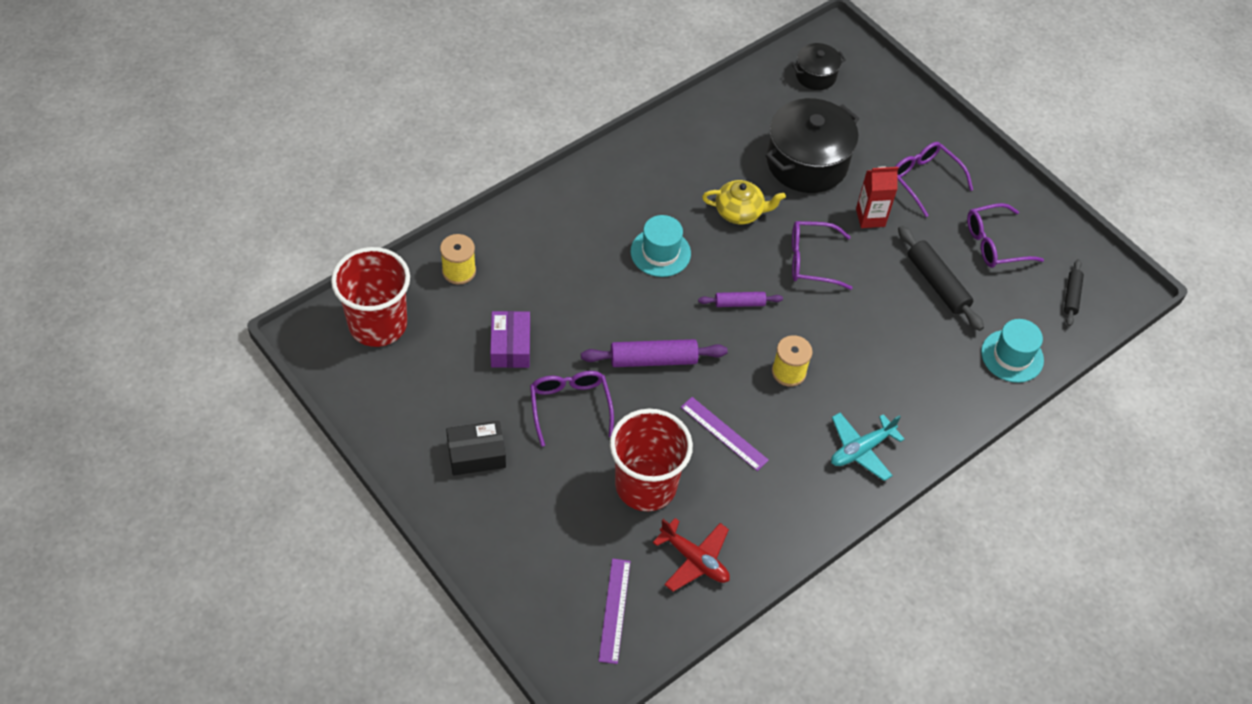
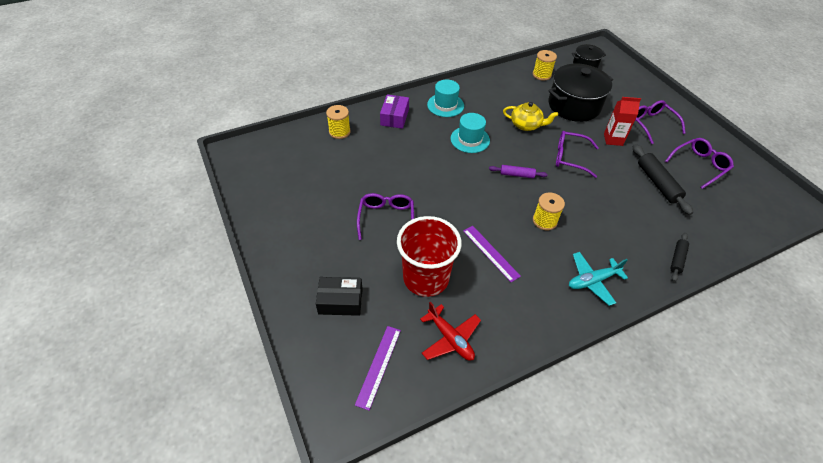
camera: 15 degrees right, 5 degrees down
(378, 324) = (278, 152): red cup -> none
(476, 454) = (313, 238): black box -> black box (340, 301)
(510, 346) = (358, 177): purple box -> purple box (394, 117)
(653, 359) = (451, 199): purple rolling pin -> none
(749, 108) = (541, 75): none -> yellow spool
(994, 243) = (699, 165): purple glasses -> purple glasses turned 150 degrees clockwise
(1012, 356) = (712, 236): turquoise hat -> turquoise hat (445, 105)
(1071, 296) = (757, 204): black rolling pin -> black rolling pin (677, 259)

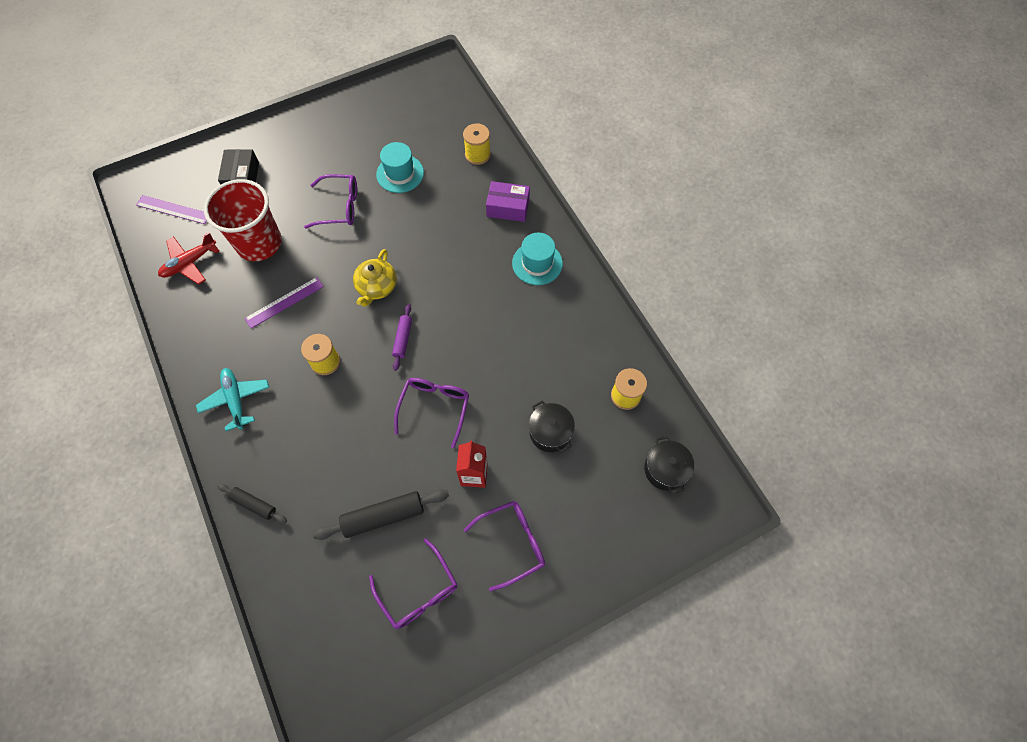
camera: 90 degrees right, 15 degrees up
(470, 139) = (468, 290): turquoise hat -> turquoise hat (400, 173)
(526, 125) = (500, 360): yellow teapot -> yellow teapot (376, 287)
(574, 105) = (550, 432): black pot -> black pot, size x0.53

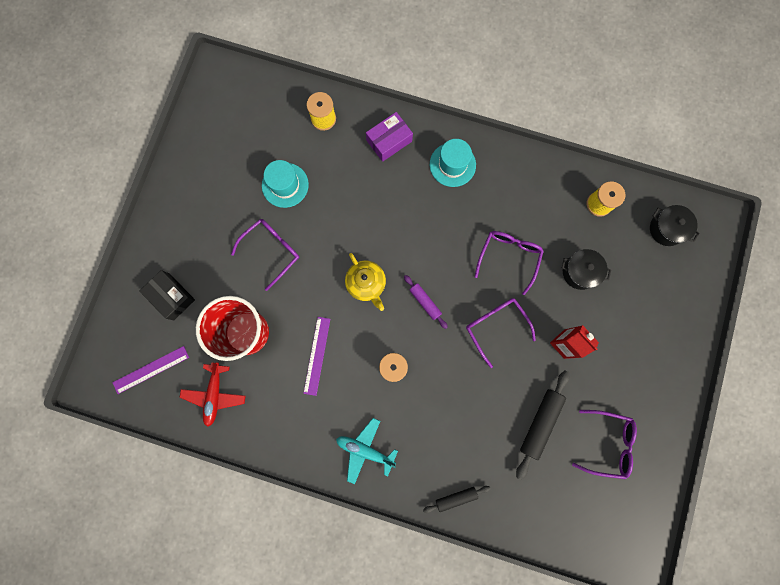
camera: 45 degrees left, 15 degrees up
(512, 543) = (628, 361): purple glasses -> purple glasses (508, 257)

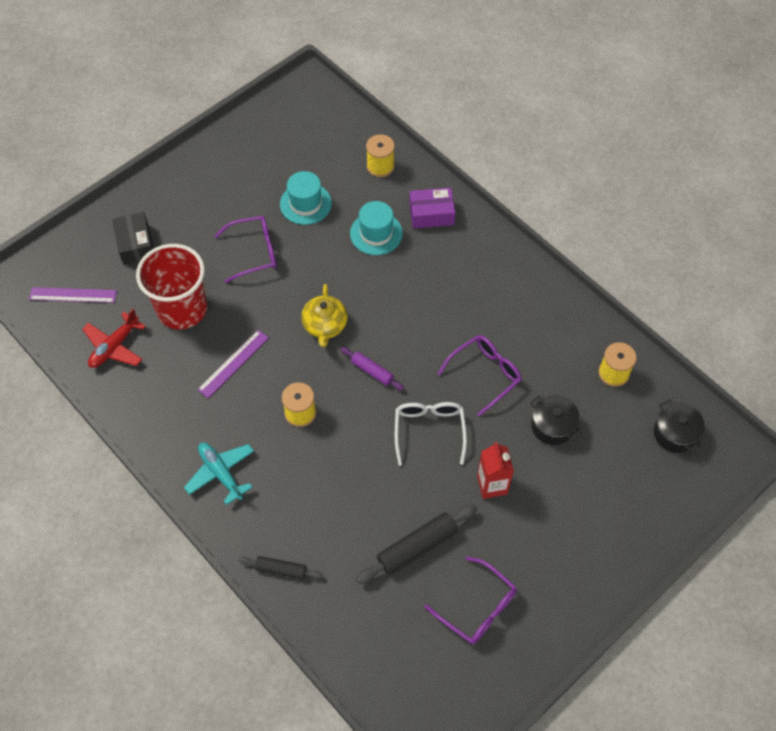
camera: 30 degrees right, 20 degrees down
(425, 302) = (372, 371): purple rolling pin -> purple rolling pin turned 45 degrees counterclockwise
(452, 164) = (481, 264): turquoise hat -> turquoise hat (376, 233)
(495, 326) = (429, 430): purple glasses -> white glasses

